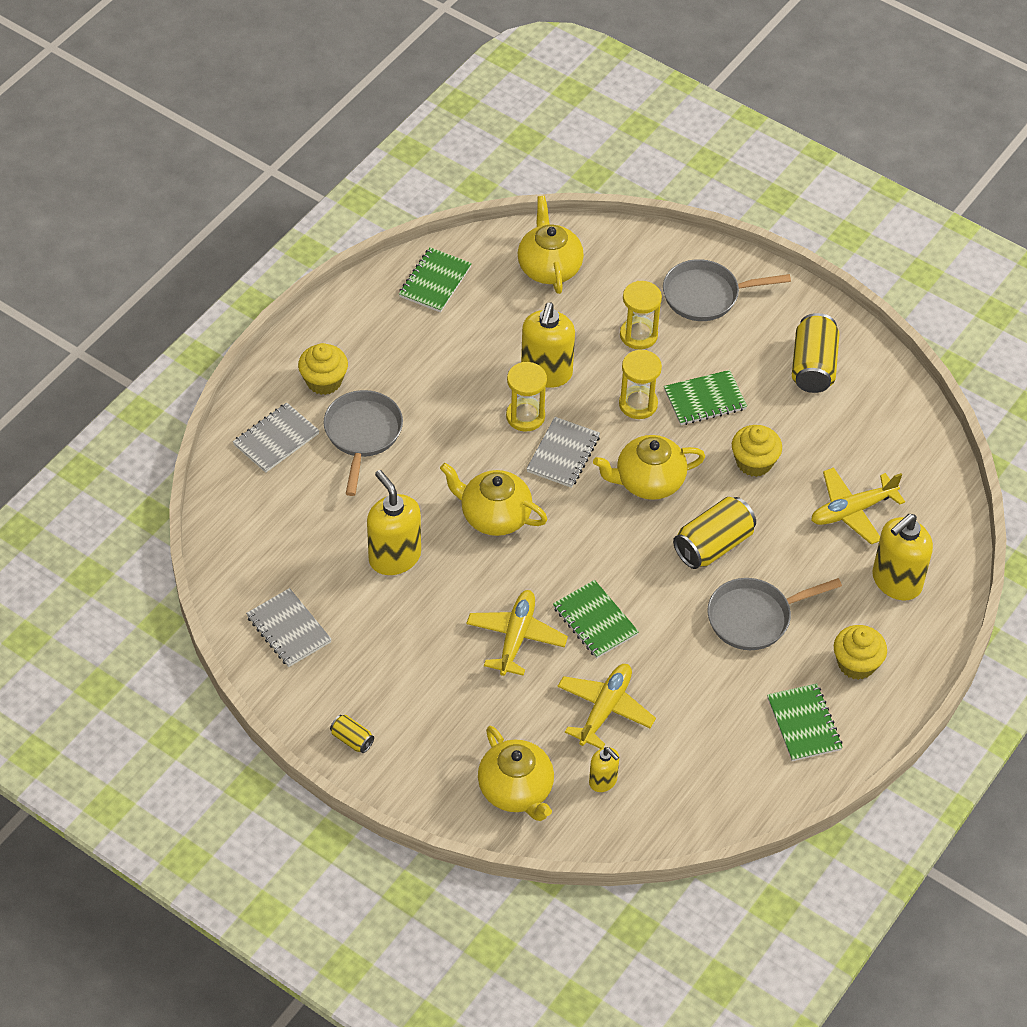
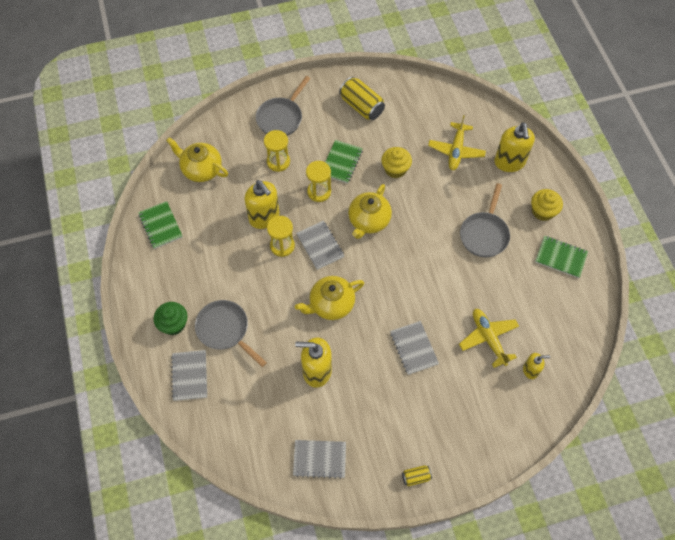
camera: 50 degrees left, 10 degrees up
(324, 381) = (173, 324): yellow cupcake -> green cupcake
(516, 637) = (413, 348): yellow plane -> grey notebook
(516, 790) = (507, 416): yellow teapot -> none
(595, 621) = (432, 304): green notebook -> none
(713, 545) = (429, 221): yellow can -> none

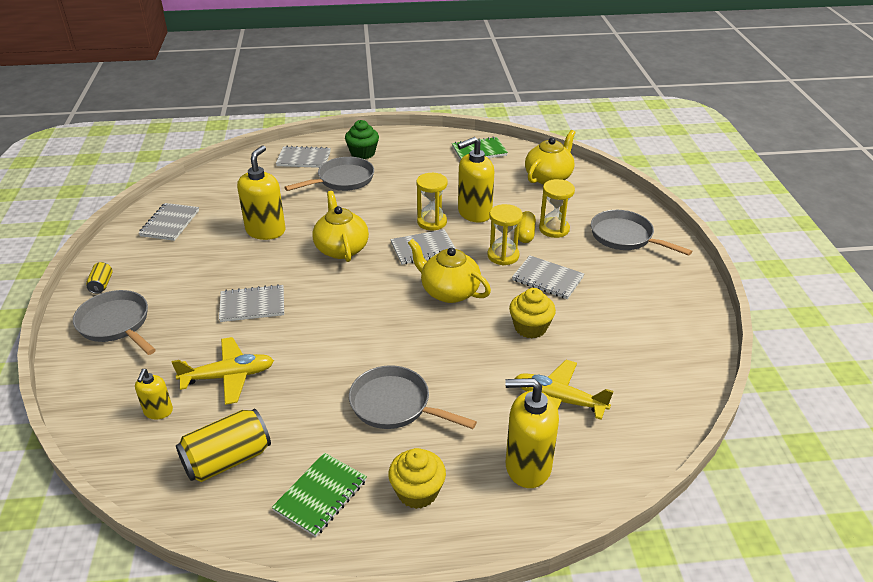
camera: 100 degrees right, 25 degrees down
(288, 180) = (525, 234): none -> yellow capsule
(341, 162) = (547, 279): green notebook -> grey notebook
(361, 106) = (648, 309): yellow can -> yellow can (227, 460)
(458, 440) = (116, 324): none -> grey pan

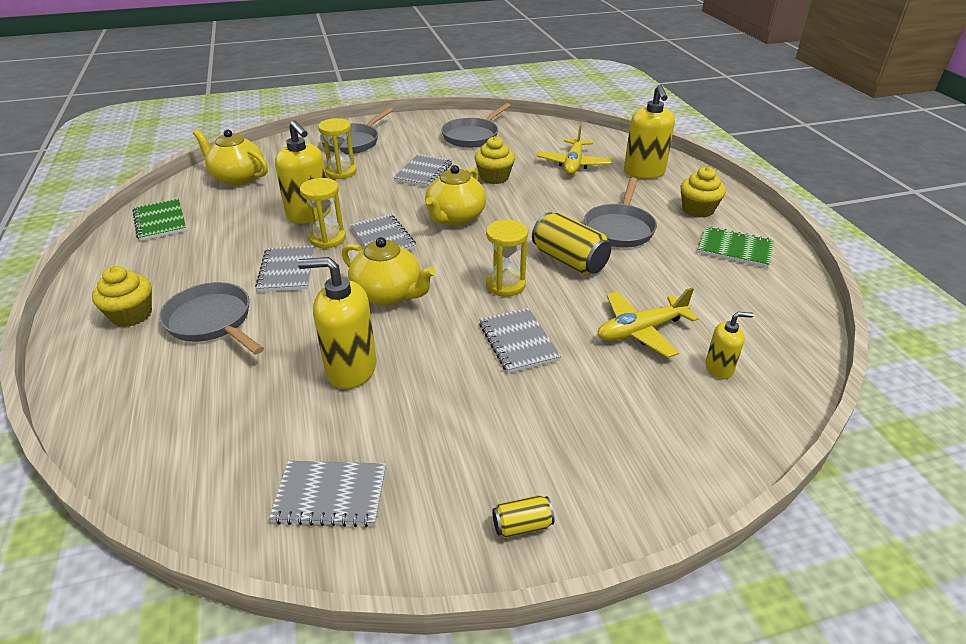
camera: 100 degrees left, 0 degrees up
(116, 324) = (604, 465): grey pan -> grey pan (472, 136)
(227, 460) = (740, 304): yellow can -> yellow can (569, 260)
(228, 376) = (641, 331): yellow plane -> yellow plane turned 90 degrees counterclockwise
(304, 159) = (129, 375): grey notebook -> grey notebook (287, 270)
(341, 248) = (388, 294): yellow teapot -> yellow teapot turned 120 degrees counterclockwise
(363, 153) = (132, 315): green cupcake -> yellow cupcake
(503, 256) = (390, 194): yellow hourglass -> yellow hourglass (505, 285)
(525, 234) = (350, 185): yellow capsule -> none

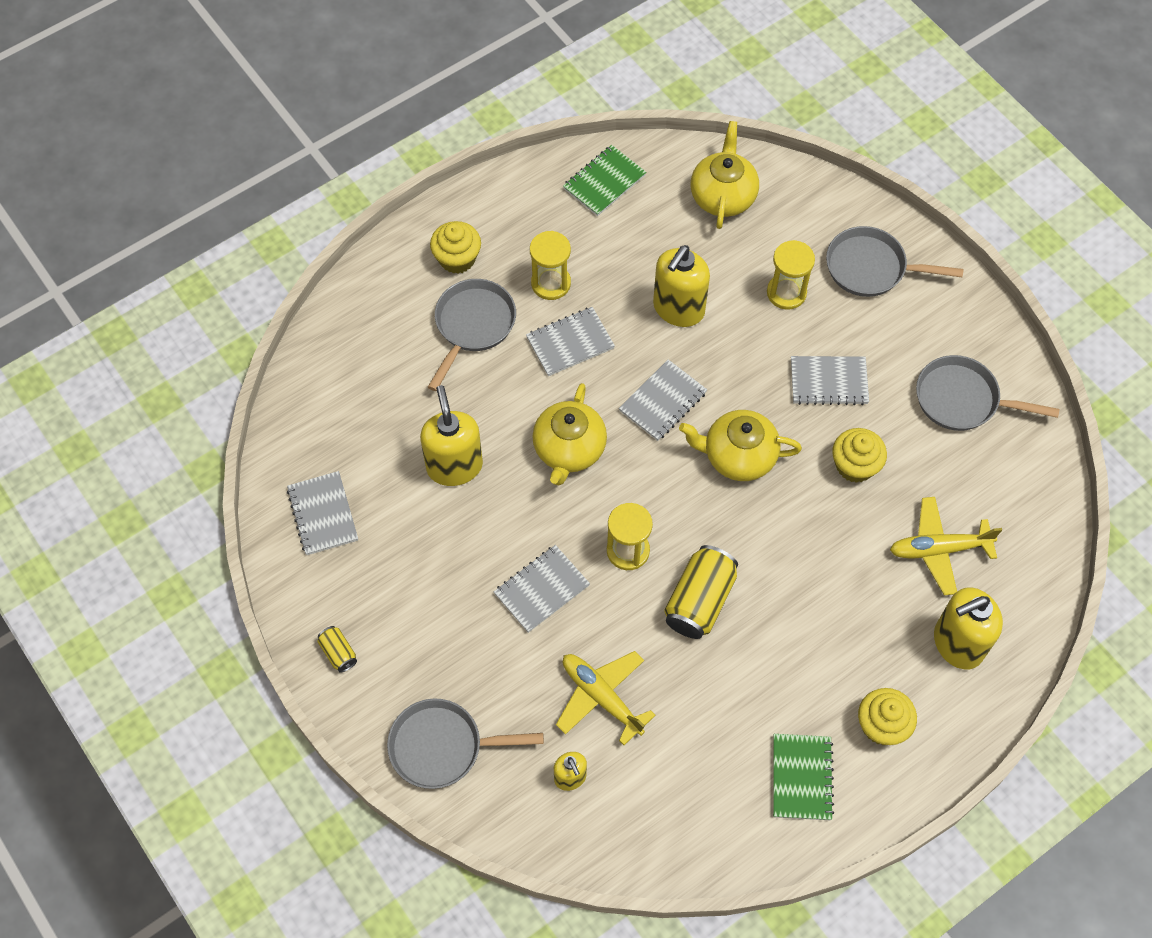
camera: 70 degrees right, 25 degrees up
(327, 238) = (640, 350): yellow hourglass -> yellow hourglass (551, 283)
(619, 228) = (793, 640): grey pan -> grey pan (442, 746)

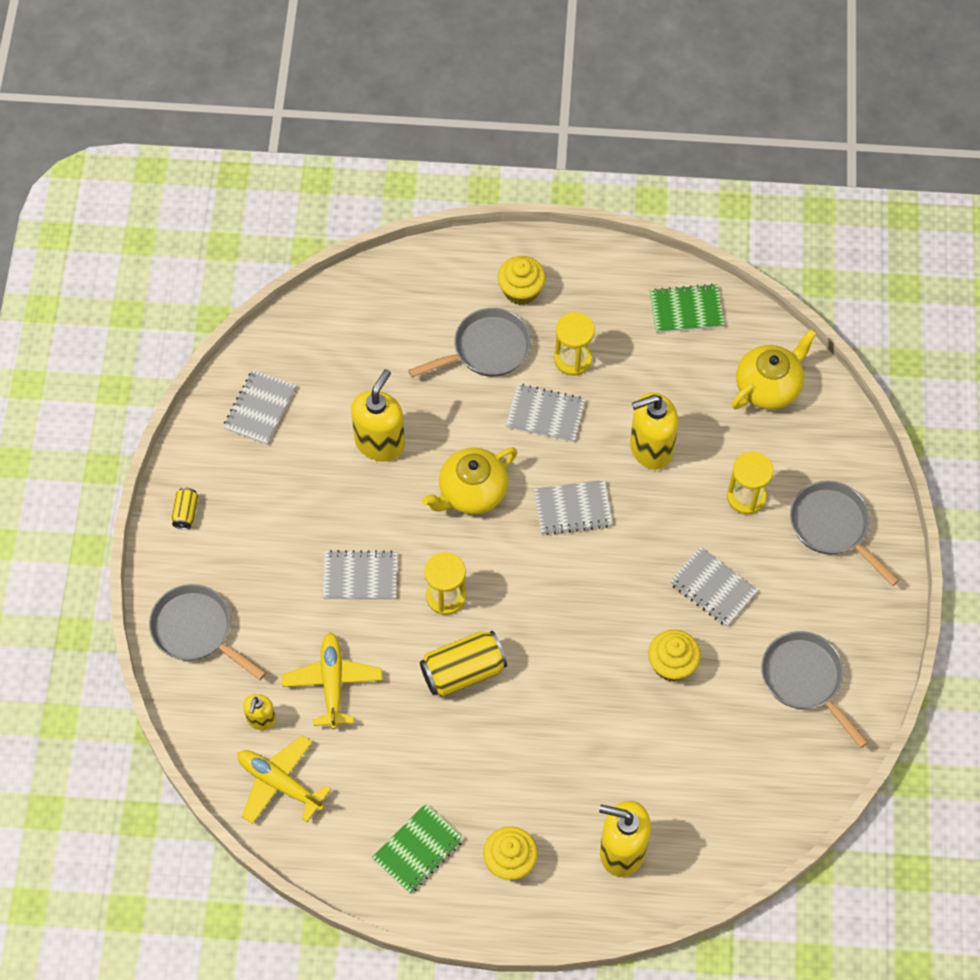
camera: 40 degrees right, 0 degrees up
(738, 456) = (590, 590): yellow teapot -> none
(939, 549) = (675, 774): yellow plane -> yellow plane (280, 783)

